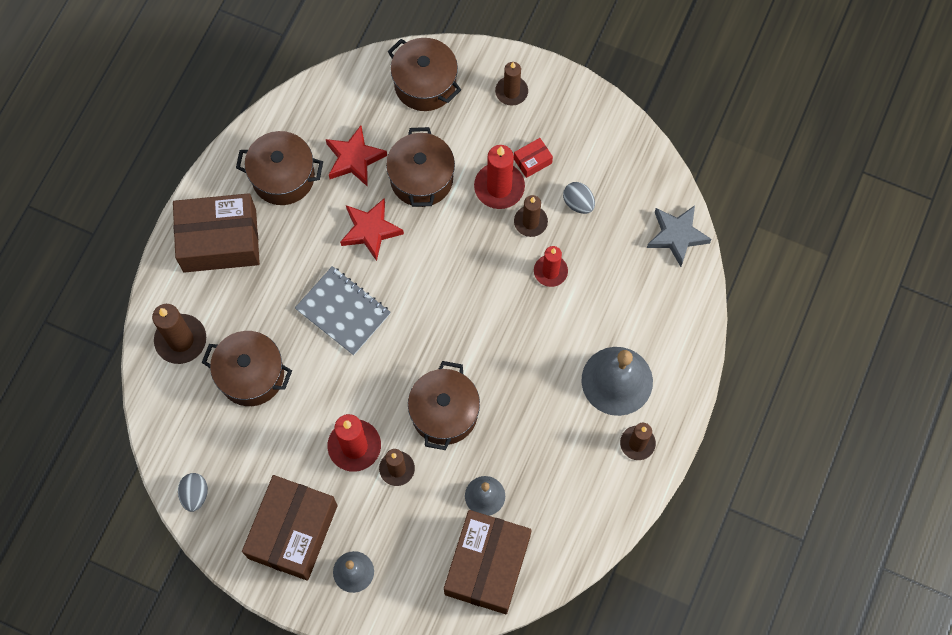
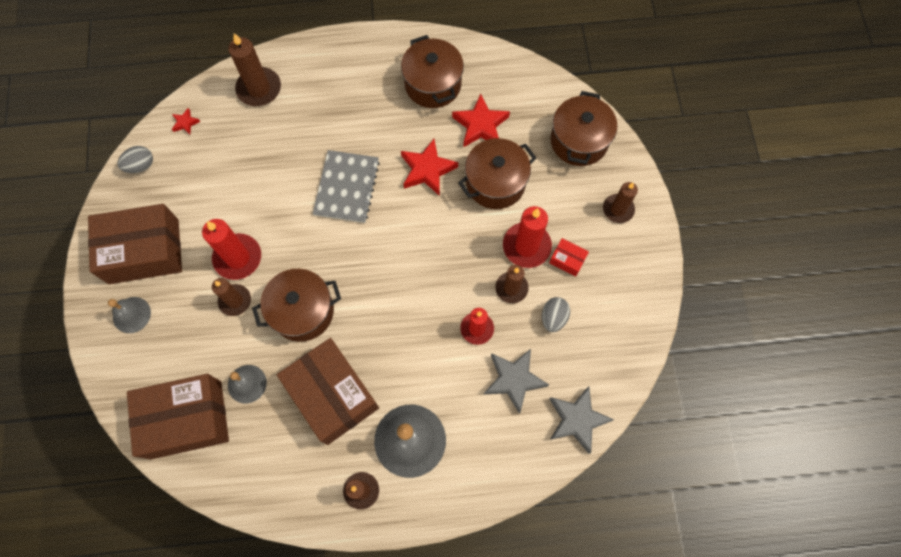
camera: 60 degrees right, 0 degrees up
(173, 429) = (185, 123): none -> red star
(220, 240) = (354, 70): brown box -> brown box (332, 395)
(251, 375) = (257, 151): brown pot -> none
(614, 266) = (514, 380): none -> grey star

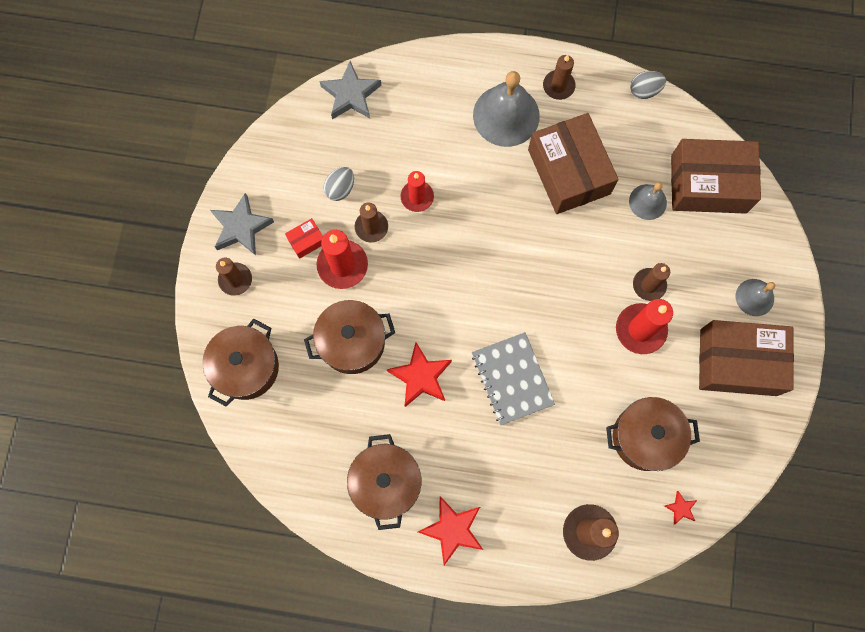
camera: 165 degrees left, 5 degrees up
(140, 166) = (735, 465): grey egg -> grey egg (644, 90)
(302, 311) = (583, 257): brown pot -> brown pot (645, 437)
(347, 187) = (512, 379): grey notebook -> grey notebook turned 45 degrees counterclockwise
(480, 125) = (347, 415): red star -> red star (452, 529)
(514, 380) = (396, 142): grey star -> grey star (241, 227)
(567, 260) = (306, 241): red box -> red box turned 75 degrees counterclockwise

